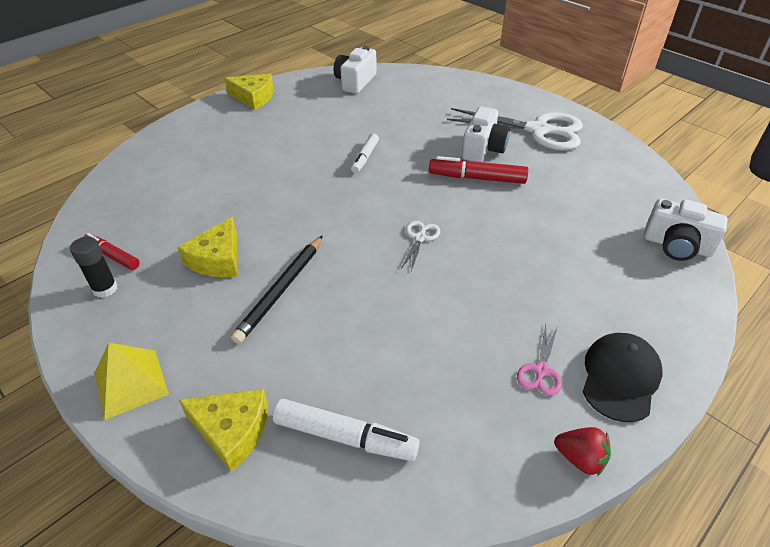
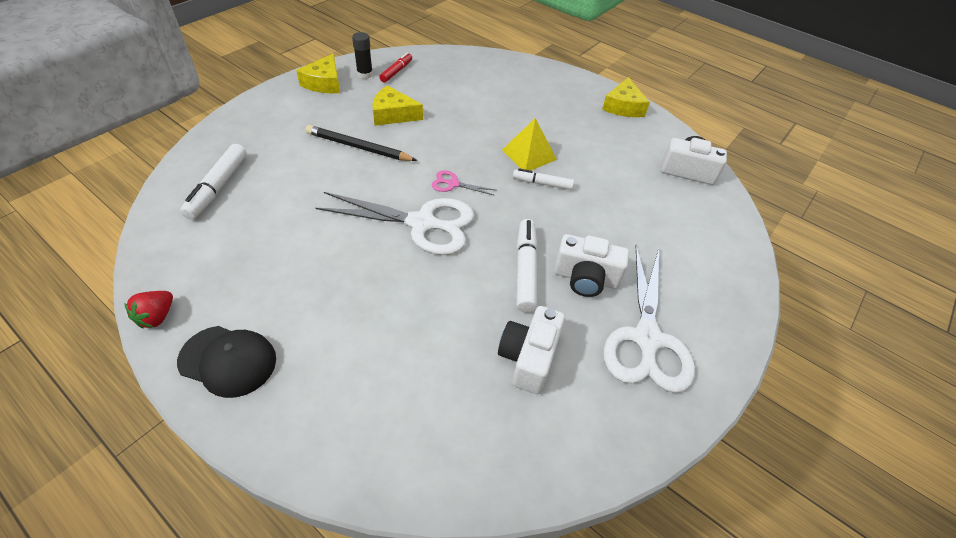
camera: 80 degrees right, 5 degrees up
(131, 383) = (283, 97): yellow pyramid -> yellow pyramid (529, 155)
(232, 430) = (237, 139): yellow cheese -> yellow cheese (324, 83)
(420, 238) = (422, 223): white scissors -> white scissors, size x2.28
(477, 178) = (525, 270): red marker -> white marker
(541, 370) = (250, 300): pink scissors -> pink scissors (453, 184)
(676, 245) = (418, 466): white camera -> white camera (528, 358)

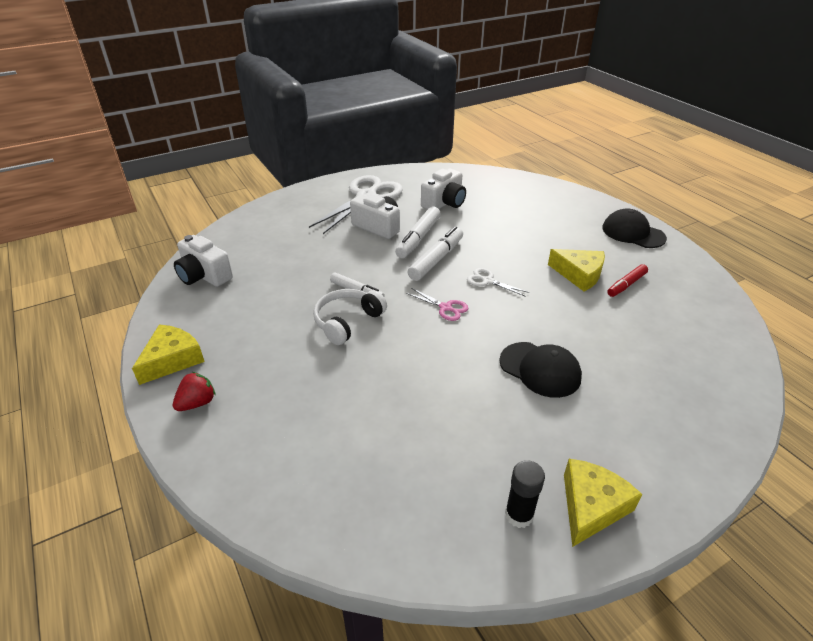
camera: 155 degrees left, 10 degrees down
(157, 317) = (693, 261): red strawberry -> red strawberry (197, 403)
(218, 187) = (693, 351): white marker -> white marker (436, 259)
(358, 147) = (540, 369): black pencil -> black cap
(393, 114) = (487, 412): yellow cheese -> yellow cheese (579, 274)
(396, 71) = (461, 510): red marker -> red marker (626, 285)
(422, 223) = (488, 281): white scissors -> white scissors, size x0.44
(529, 155) = (347, 321): yellow pyramid -> white headphones

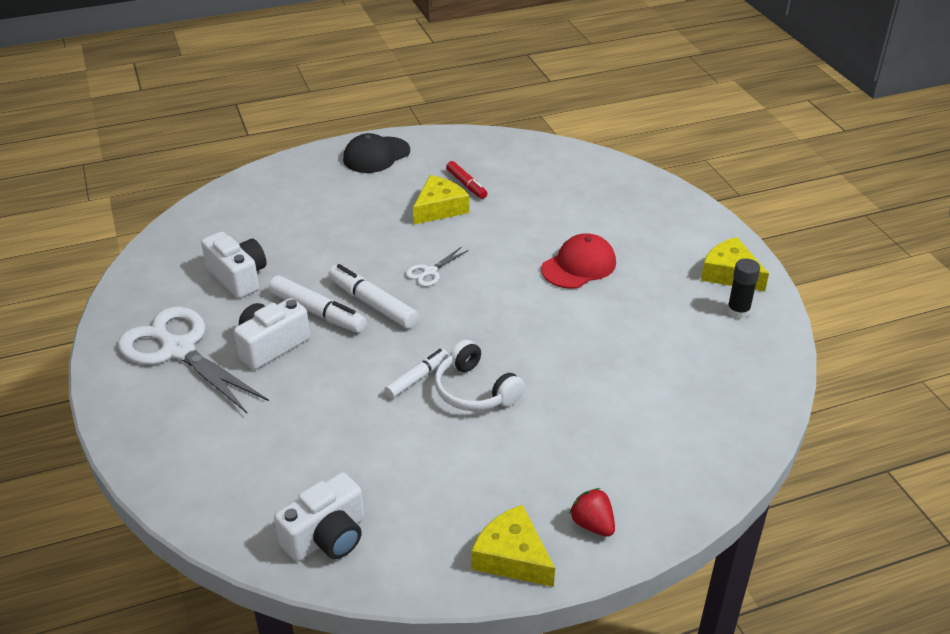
camera: 80 degrees left, 0 degrees up
(445, 308) = (470, 310): pink scissors -> none
(540, 369) = (579, 266): black cap -> red cap

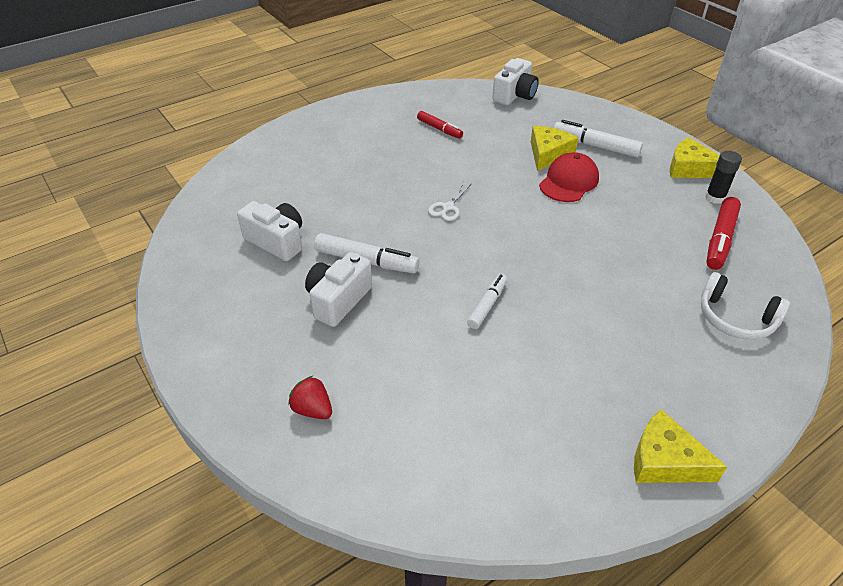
camera: 15 degrees left, 5 degrees up
(178, 350) = (250, 321): white scissors -> none
(327, 537) = (485, 482): white camera -> white camera (515, 95)
(373, 304) = (412, 244): white marker -> white marker (595, 146)
(376, 155) = (350, 116): black cap -> none
(439, 208) = (427, 152): yellow cheese -> yellow cheese (548, 154)
(474, 391) = (544, 307): white headphones -> white headphones (735, 318)
(592, 524) = (715, 411): red strawberry -> red strawberry (312, 409)
(713, 357) = (720, 239): none -> red marker

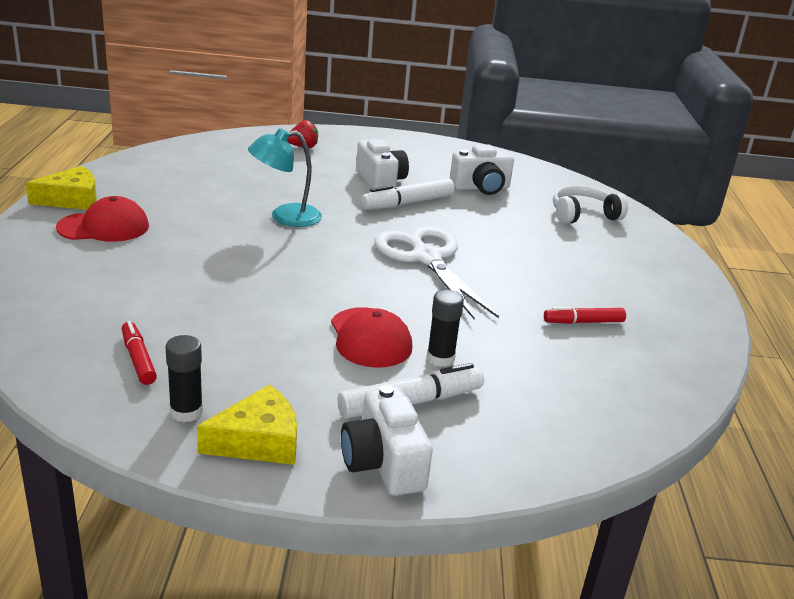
camera: 125 degrees right, 15 degrees down
(448, 207) = (426, 259): white scissors -> white scissors, size x2.28
(487, 305) = (285, 217): white marker -> turquoise lamp
(515, 95) = (622, 423): white camera -> white camera (383, 463)
(548, 154) = (440, 358): yellow cheese -> black glue stick
(660, 388) = (104, 227): none -> red cap
(720, 239) = (138, 359): red marker -> red marker, size x0.64
(735, 318) = (71, 293): white headphones -> white headphones (583, 215)

